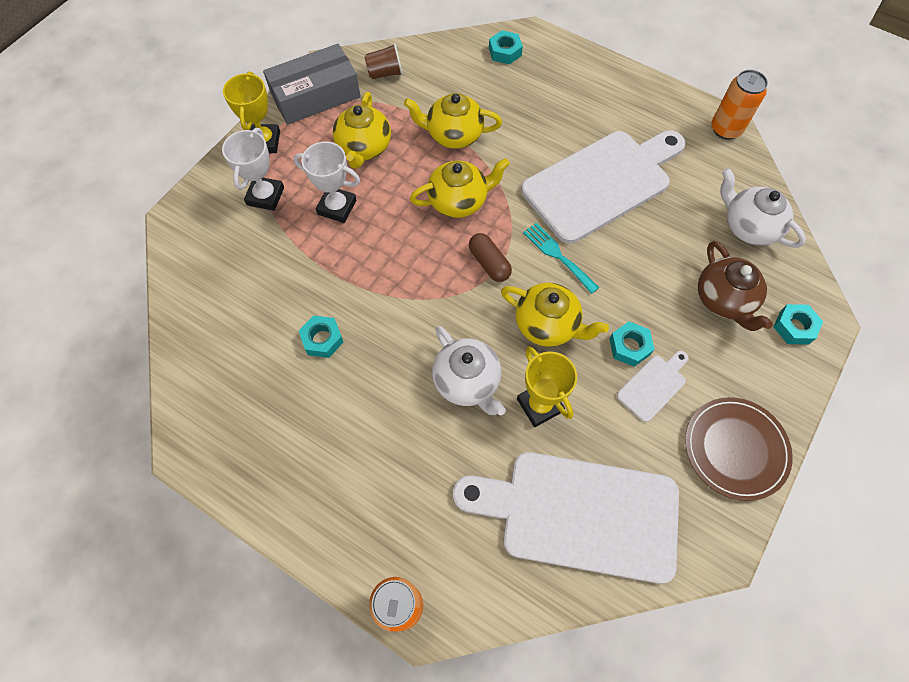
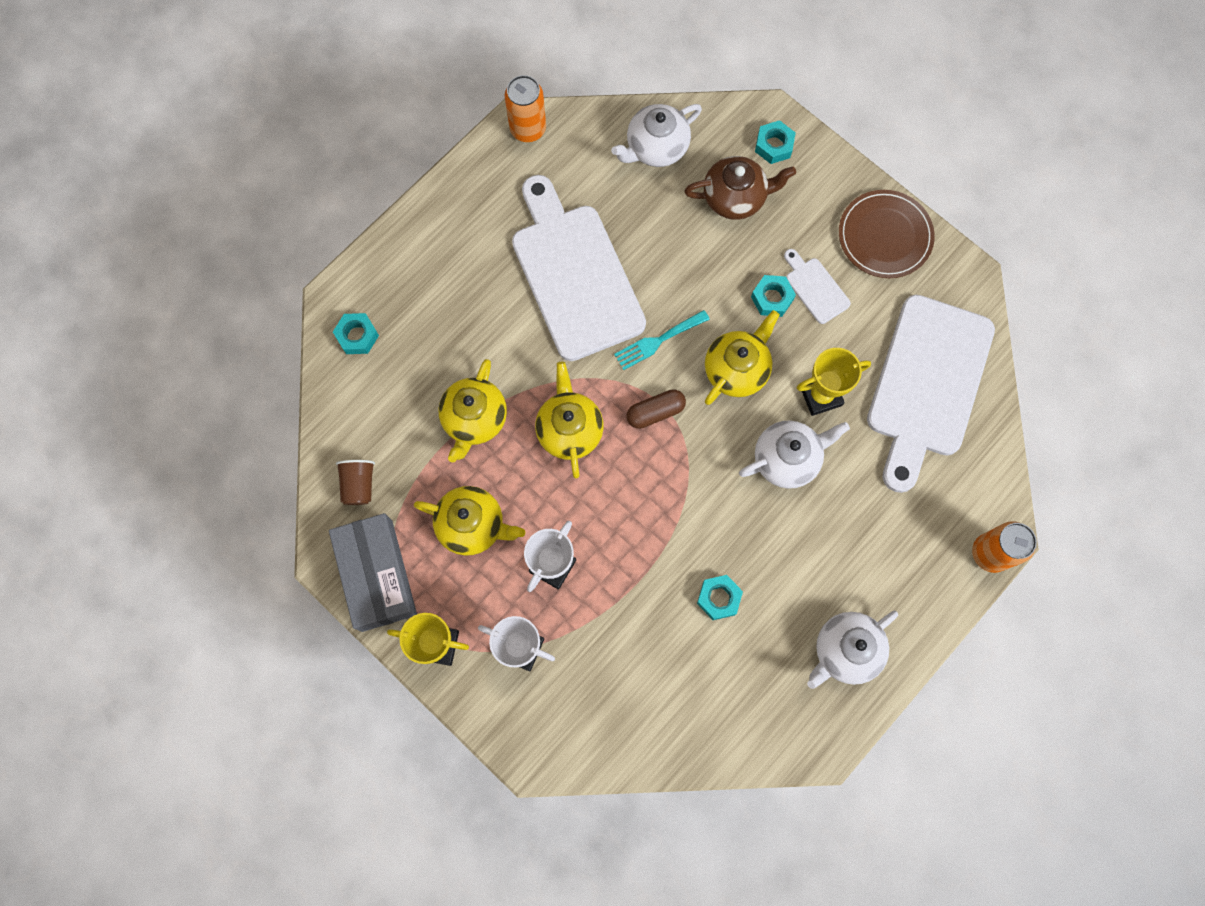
camera: 80 degrees left, 10 degrees up
(281, 461) = (845, 651): none -> white teapot

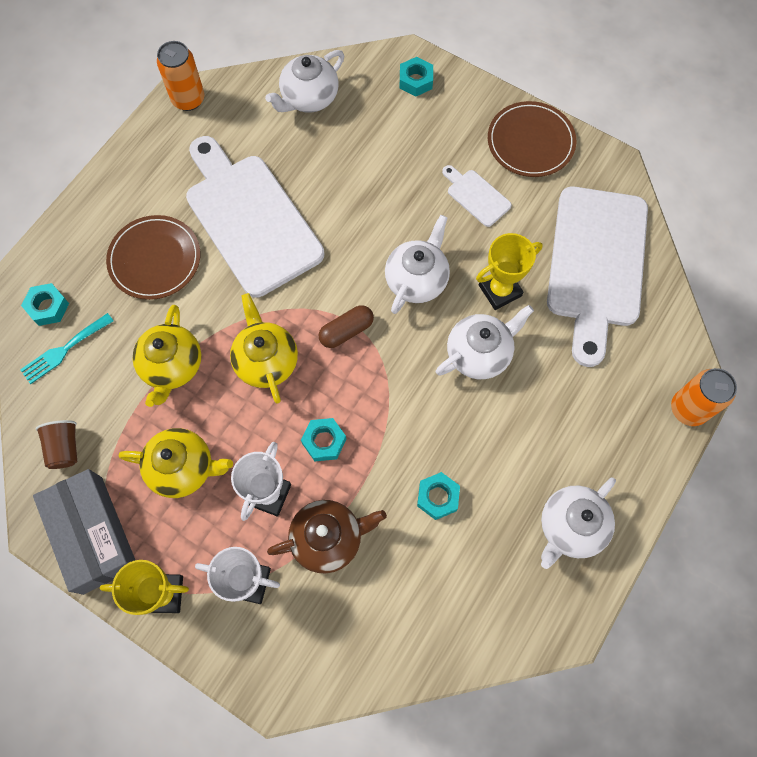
camera: 10 degrees left, 5 degrees down
(471, 302) = (155, 259): none -> brown plate
(657, 341) = (338, 266): turquoise fork -> turquoise fork (64, 350)
(735, 197) = (388, 129): brown teapot -> brown teapot (328, 538)
(737, 369) = (417, 279): yellow teapot -> white teapot
(772, 298) = (438, 211): turquoise nut -> turquoise nut (324, 441)

